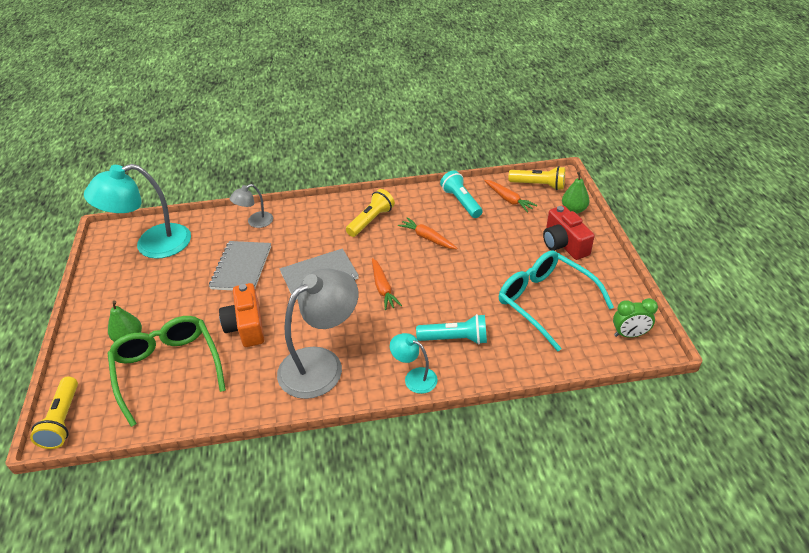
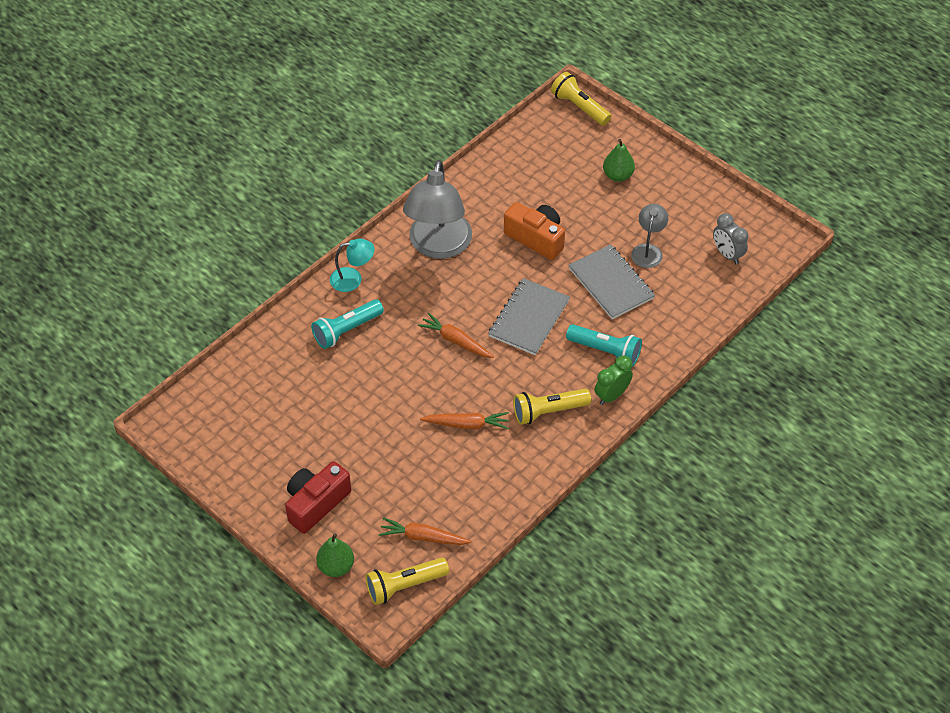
camera: 140 degrees right, 10 degrees up
(152, 245) = (727, 254): turquoise lamp -> grey clock
(168, 369) = (554, 175): green glasses -> none
(255, 222) = (664, 337): grey lamp -> grey lamp (648, 250)
(371, 220) = (548, 411): yellow flashlight -> yellow flashlight turned 75 degrees clockwise
(461, 202) = (475, 499): turquoise flashlight -> turquoise flashlight (605, 351)
(545, 301) = (291, 416): turquoise glasses -> none
(564, 244) = (316, 503): red camera -> red camera turned 75 degrees counterclockwise
(629, 334) = (192, 425): green clock -> green clock (611, 395)

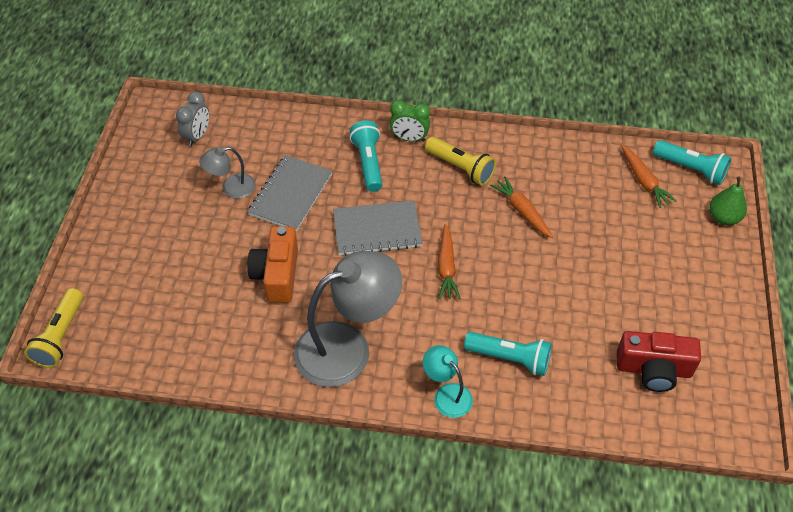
camera: 125 degrees left, 0 degrees up
(316, 503) = (691, 265): red camera -> red camera (653, 369)
(404, 586) = (691, 169): yellow flashlight -> turquoise flashlight
(617, 175) = (147, 254): green pear -> none

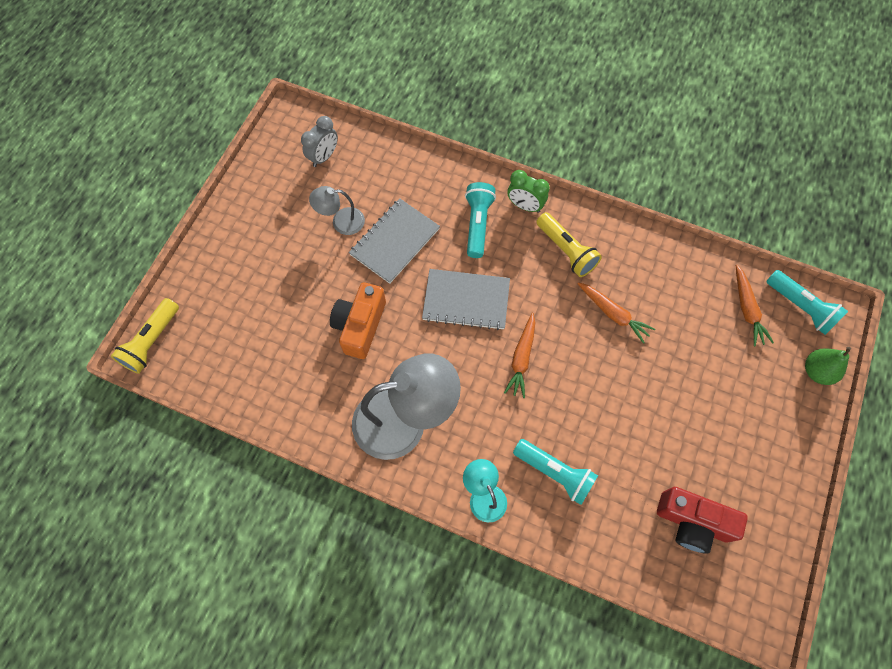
camera: 15 degrees right, 15 degrees up
(522, 211) = (613, 314): orange carrot -> orange carrot turned 150 degrees clockwise

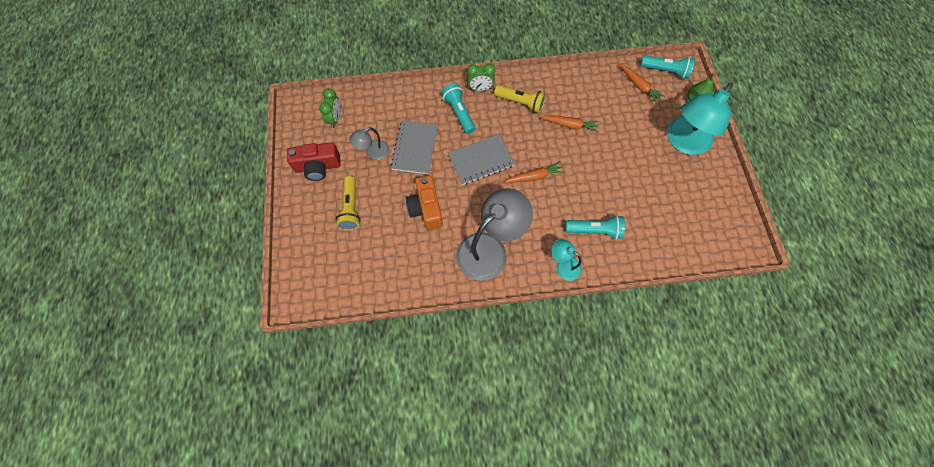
camera: 30 degrees left, 0 degrees up
(152, 342) = (295, 290): yellow flashlight -> yellow flashlight (351, 208)
(324, 157) = (335, 119): grey clock -> green clock
(521, 358) = (534, 177): orange carrot -> orange carrot turned 90 degrees counterclockwise
(692, 522) = (683, 215): red camera -> red camera (318, 167)
(761, 421) = (684, 142): none -> turquoise lamp

